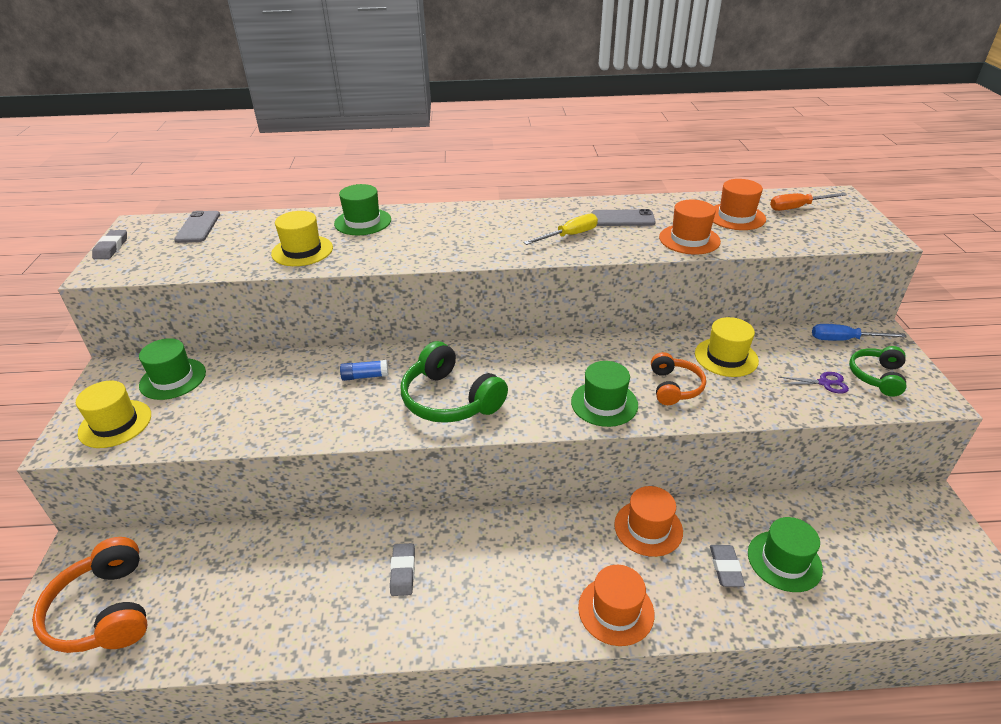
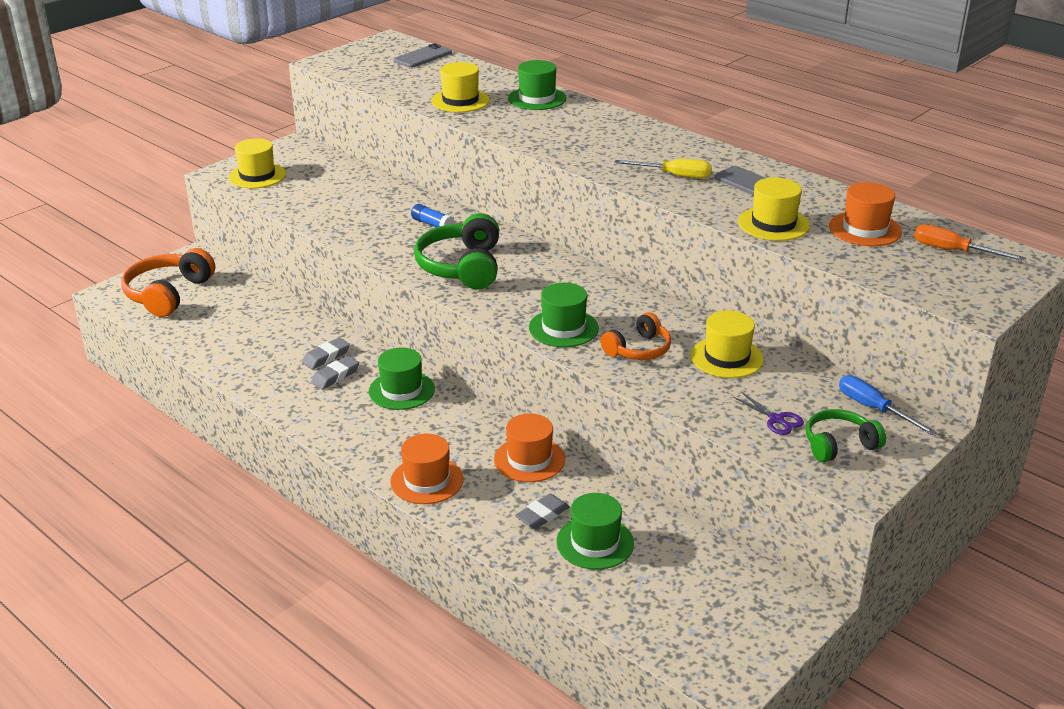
camera: 45 degrees right, 5 degrees down
(111, 248) = (352, 49): grey eraser -> grey eraser (326, 357)
(173, 379) = (320, 166): green hat -> green hat (401, 390)
(689, 239) = (773, 224): orange hat -> yellow hat

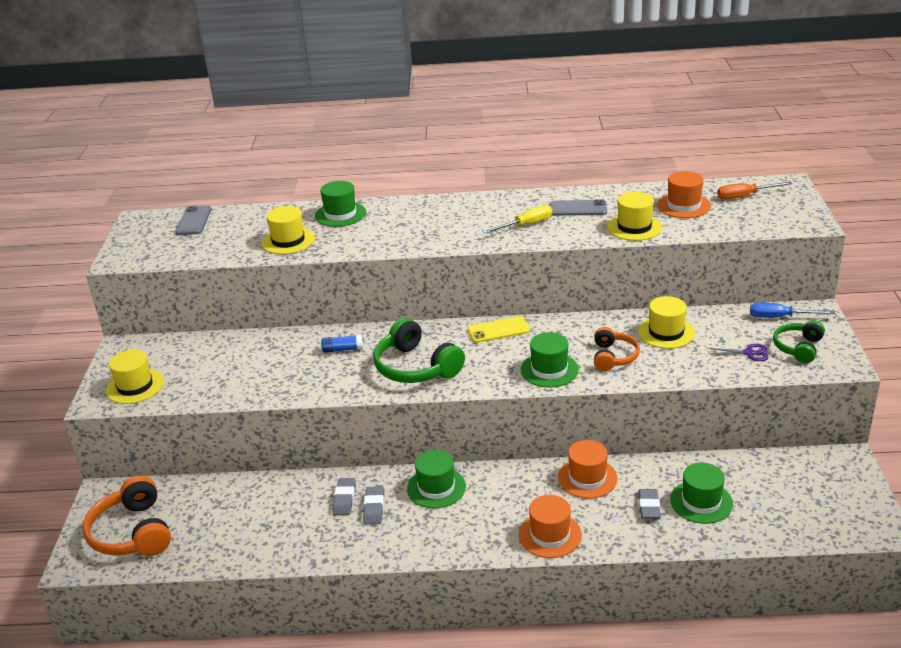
camera: 40 degrees left, 0 degrees up
(578, 275) = (498, 330): none -> yellow phone

